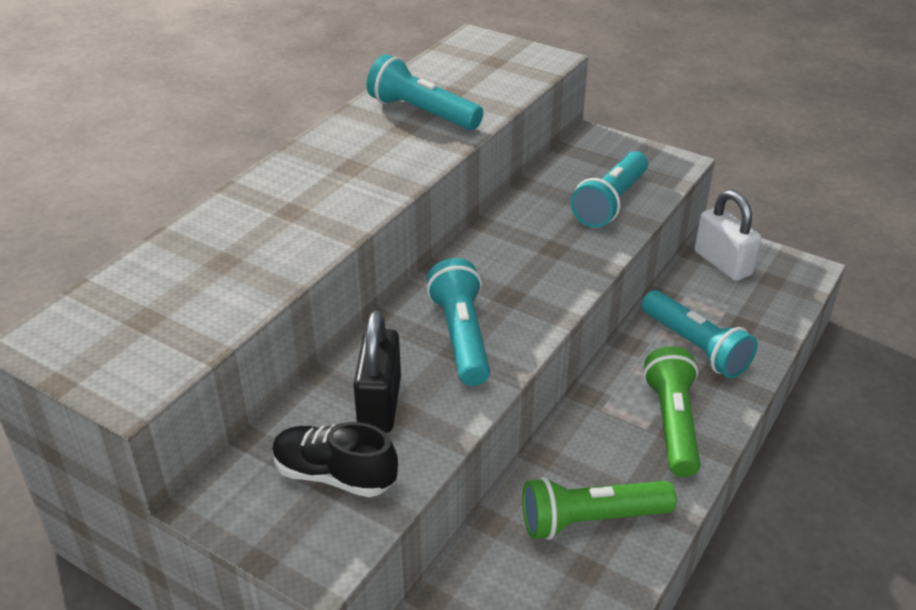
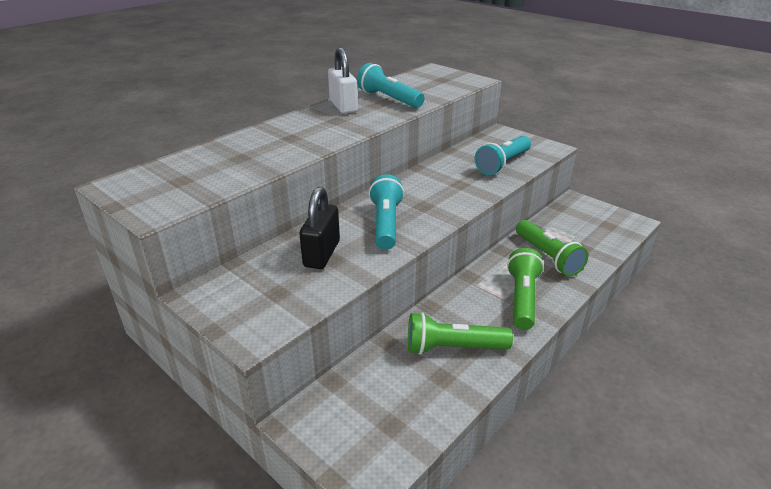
camera: 10 degrees right, 5 degrees down
(334, 475) = (279, 289): black shoe -> none
(695, 347) = (547, 257): turquoise flashlight -> green flashlight
(722, 263) = (576, 213): white padlock -> white padlock (343, 106)

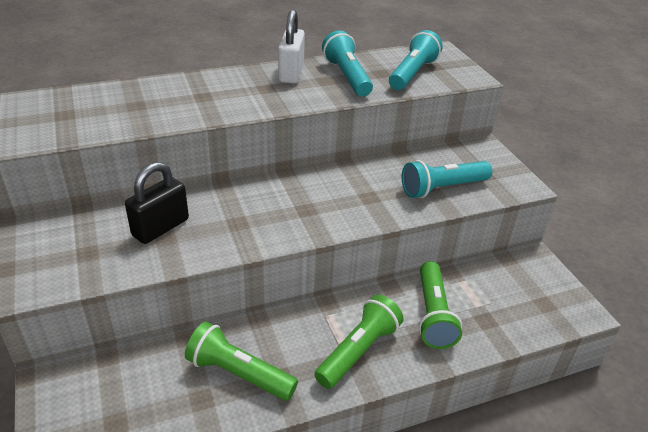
camera: 25 degrees right, 5 degrees up
(386, 223) = (249, 217): turquoise flashlight -> turquoise flashlight (412, 73)

